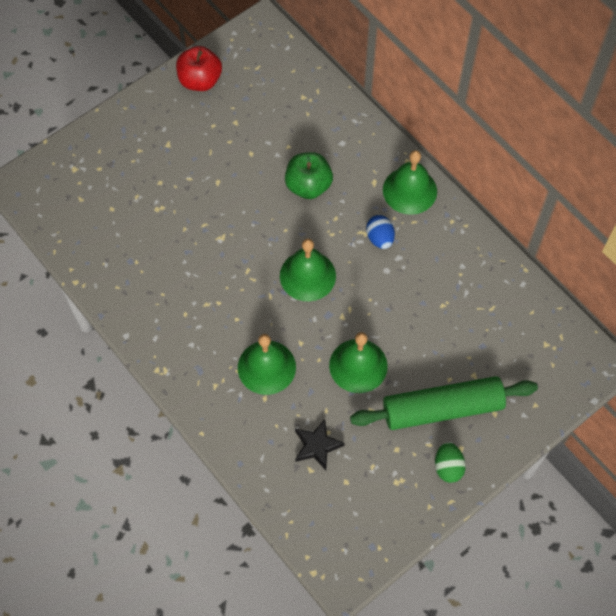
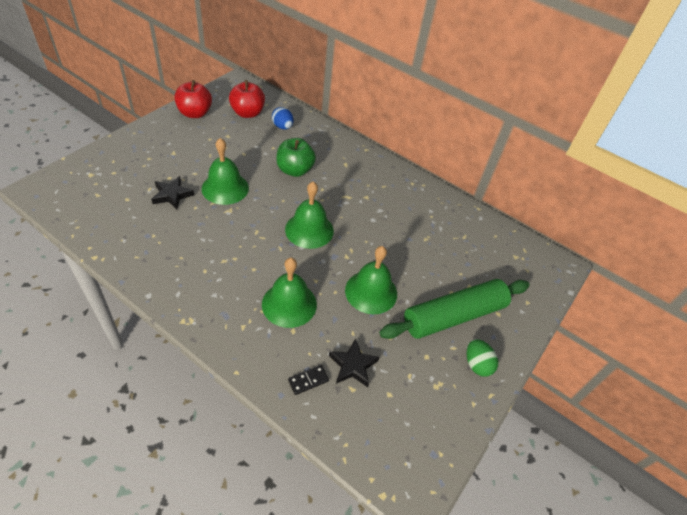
camera: 20 degrees left, 15 degrees down
(161, 208) = (172, 195): none -> black star
(266, 85) = (247, 113): none -> red apple
(269, 454) = (308, 380): none -> black domino
(380, 238) = (361, 199): blue egg -> blue egg (282, 127)
(409, 190) = (374, 167): green bell -> green bell (225, 188)

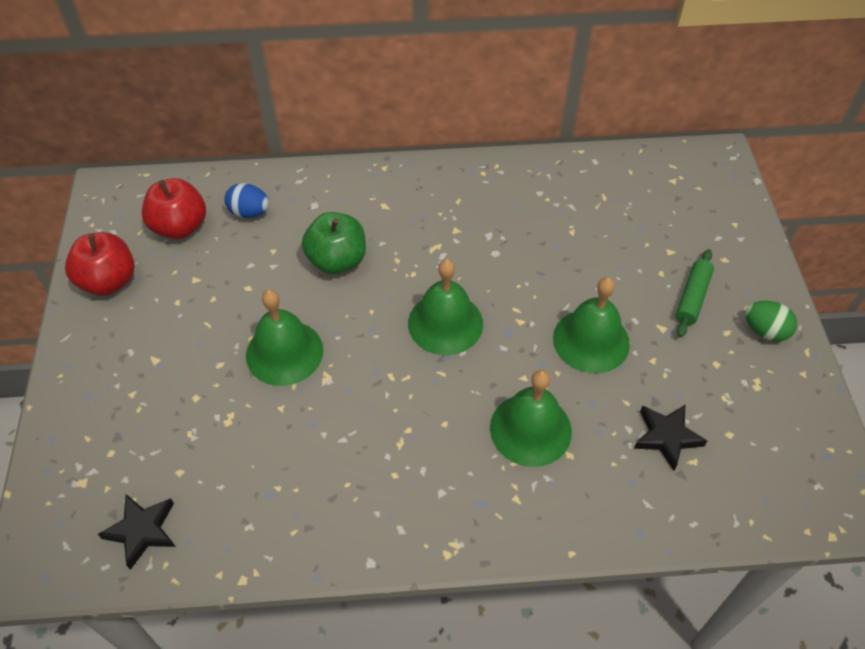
camera: 35 degrees left, 5 degrees up
(172, 195) = (231, 417): black star -> black star (142, 531)
(308, 380) = (647, 493): black domino -> none
(454, 316) = (692, 297): green rolling pin -> green rolling pin, size x0.49

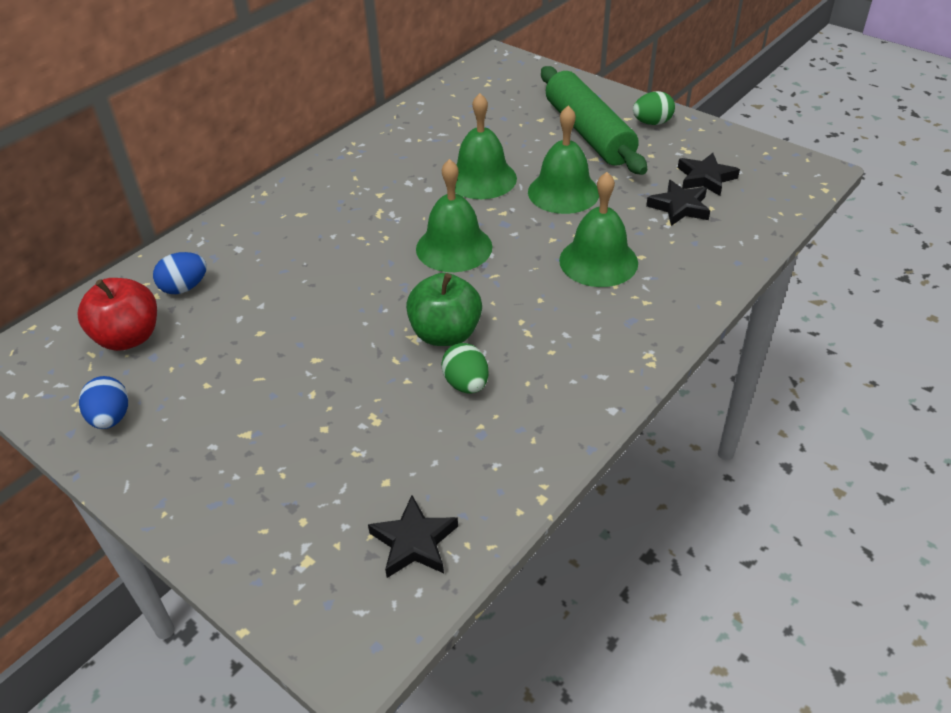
camera: 45 degrees left, 10 degrees down
(109, 281) = (111, 418): red apple -> blue egg
(284, 352) = (356, 347): green bell -> green bell (481, 178)
(310, 446) = (466, 384): none -> green egg
(337, 260) = (312, 267): green apple -> green apple (445, 334)
(692, 297) = (588, 133): green rolling pin -> green rolling pin, size x2.03
(732, 428) = (705, 178): none -> black star

